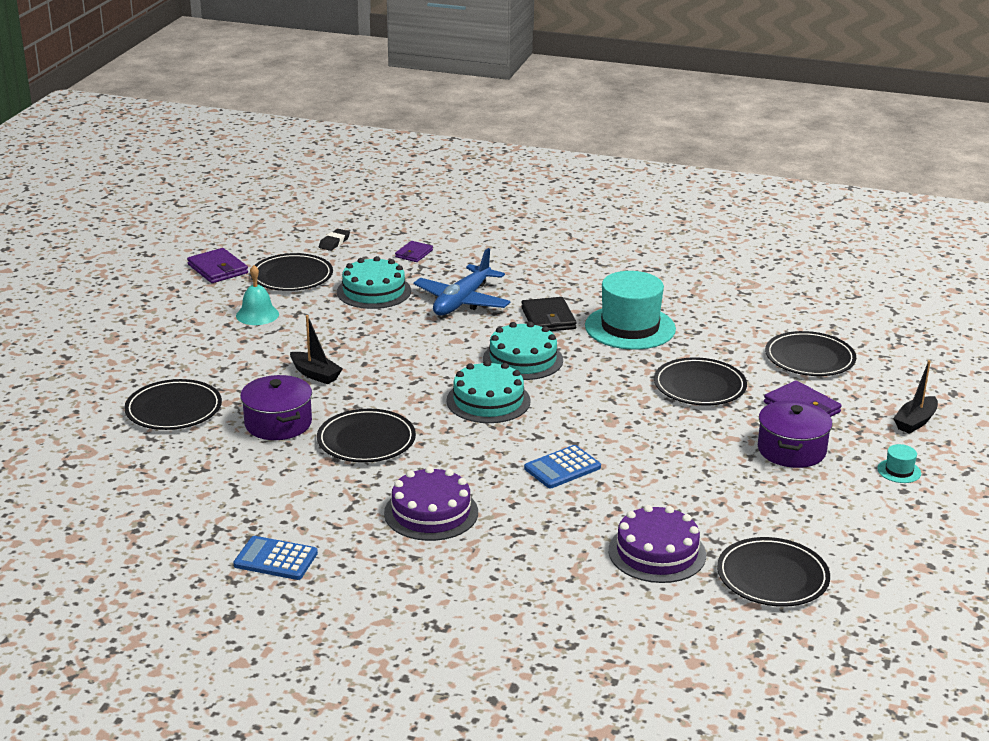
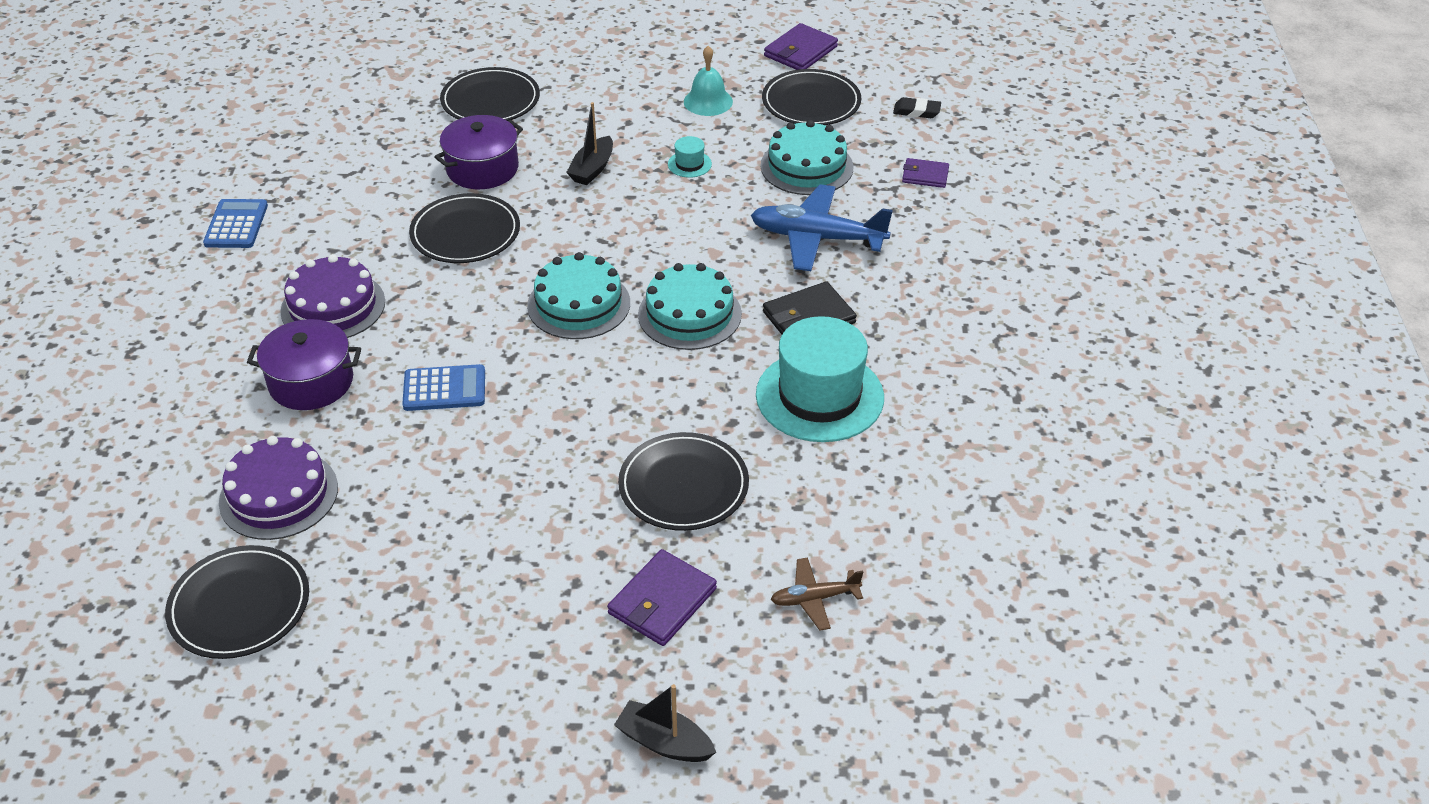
camera: 75 degrees right, 15 degrees up
(562, 468) = (444, 389): blue calculator -> blue calculator turned 135 degrees clockwise
(791, 450) = (541, 599): purple pot -> purple pot (311, 382)
(809, 358) = (814, 598): black plate -> brown plane
(899, 471) = (515, 727): turquoise hat -> turquoise hat (689, 164)

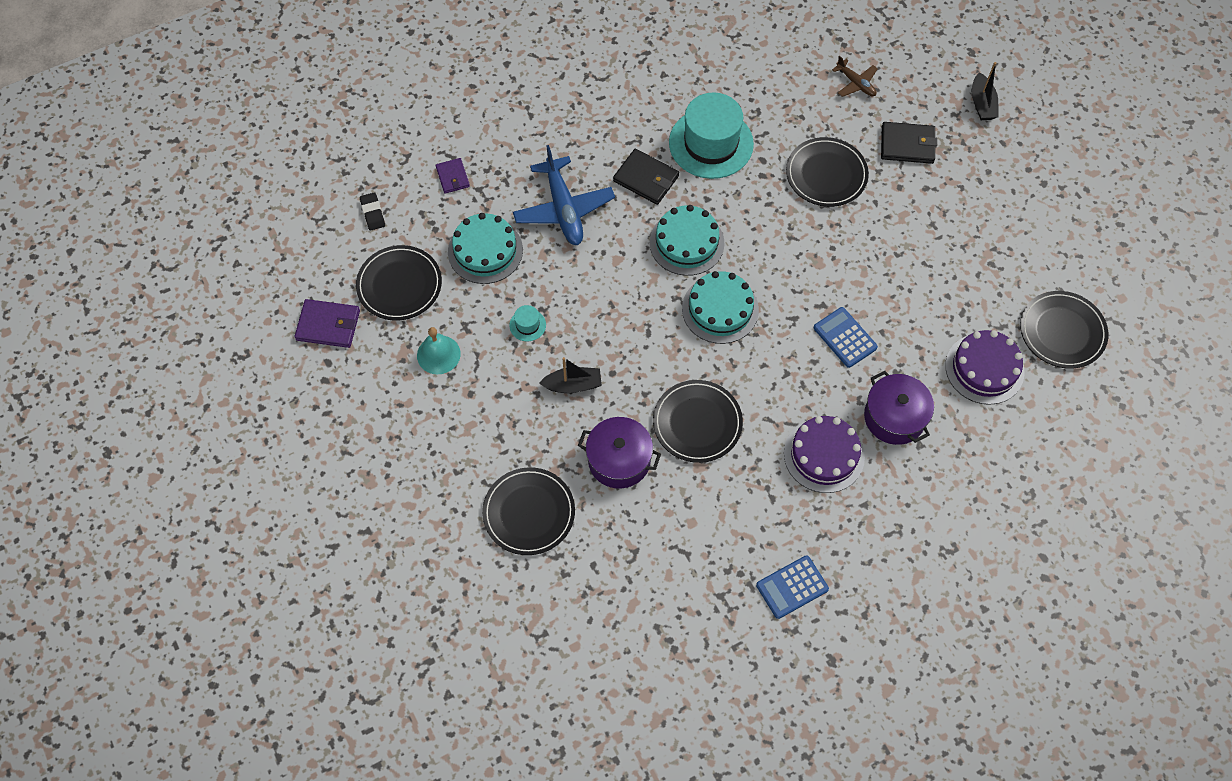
camera: 120 degrees left, 20 degrees up
(662, 601) = (907, 145): purple wallet -> black wallet

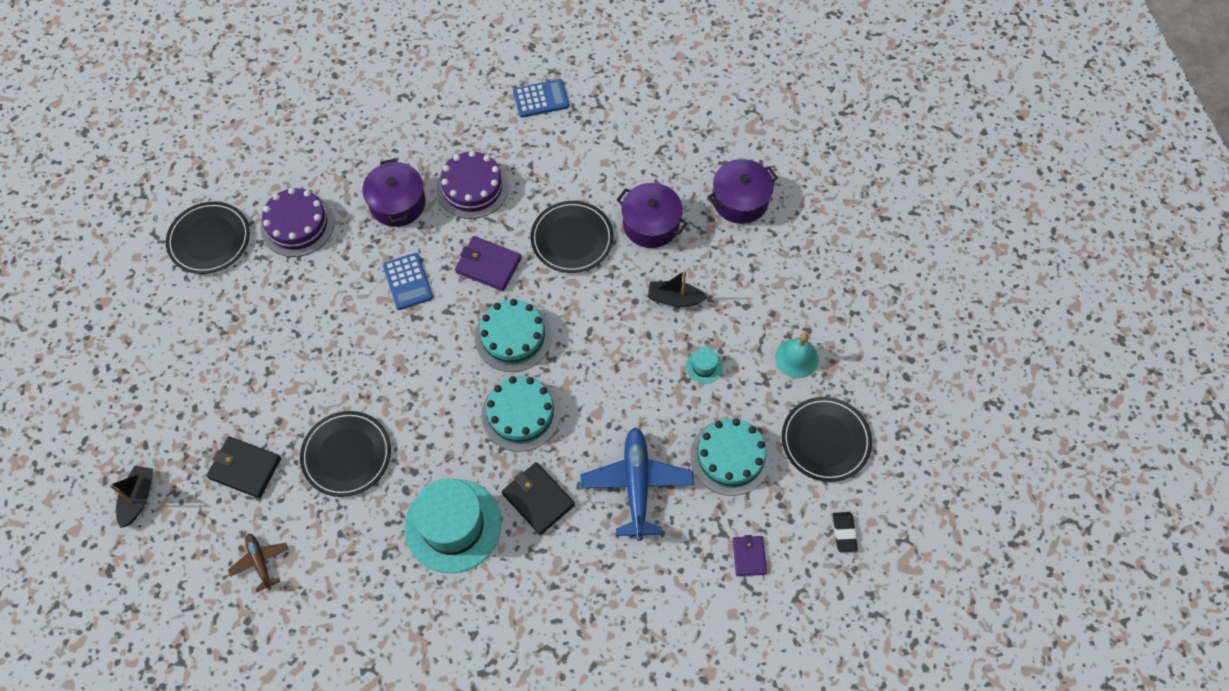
camera: 165 degrees left, 0 degrees up
(328, 325) = (903, 414): purple wallet -> purple wallet (488, 265)
(529, 512) = (740, 200): black plate -> purple pot

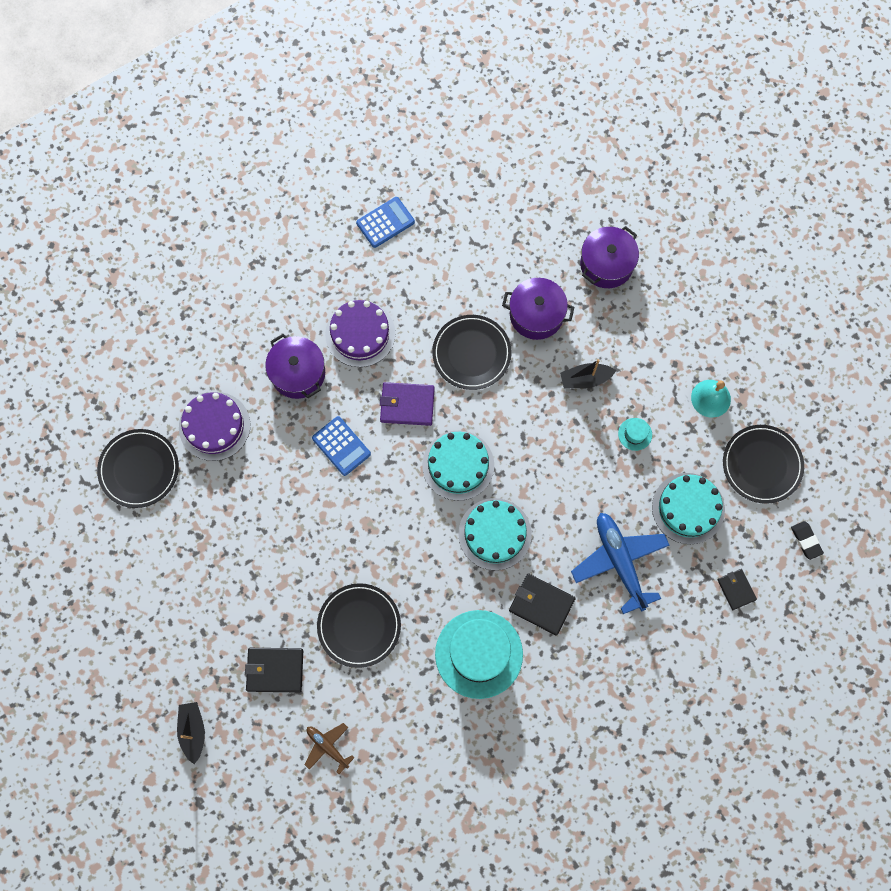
camera: 20 degrees left, 10 degrees up
(749, 556) = (736, 589): purple wallet -> black wallet

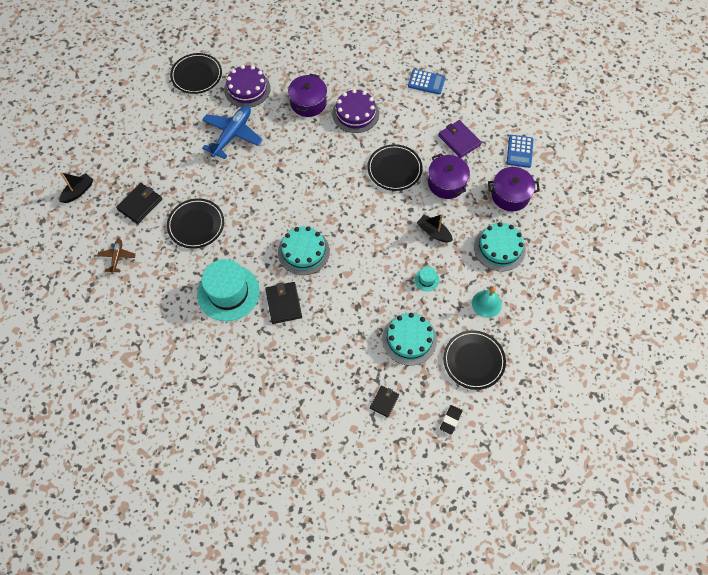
camera: 50 degrees right, 10 degrees down
(275, 670) = (140, 204): black wallet -> black wallet turned 75 degrees clockwise
(341, 446) = (287, 148): blue calculator -> blue calculator (519, 151)
(407, 405) = (337, 161): purple wallet -> purple wallet (459, 140)
(458, 465) = (326, 207): turquoise cake -> turquoise cake (499, 248)
(619, 562) = (344, 326): blue plane -> blue plane (232, 135)

